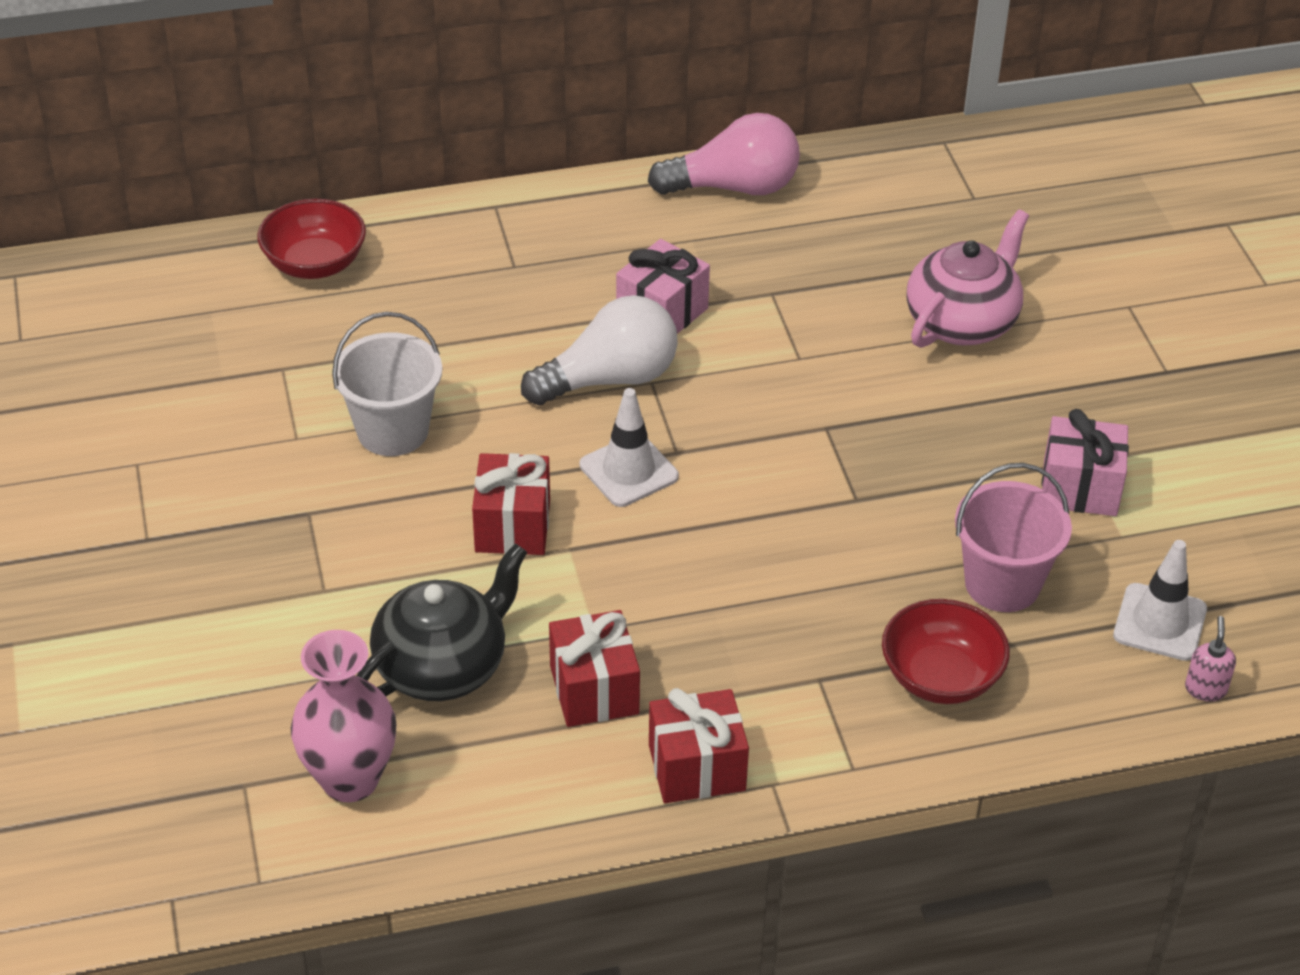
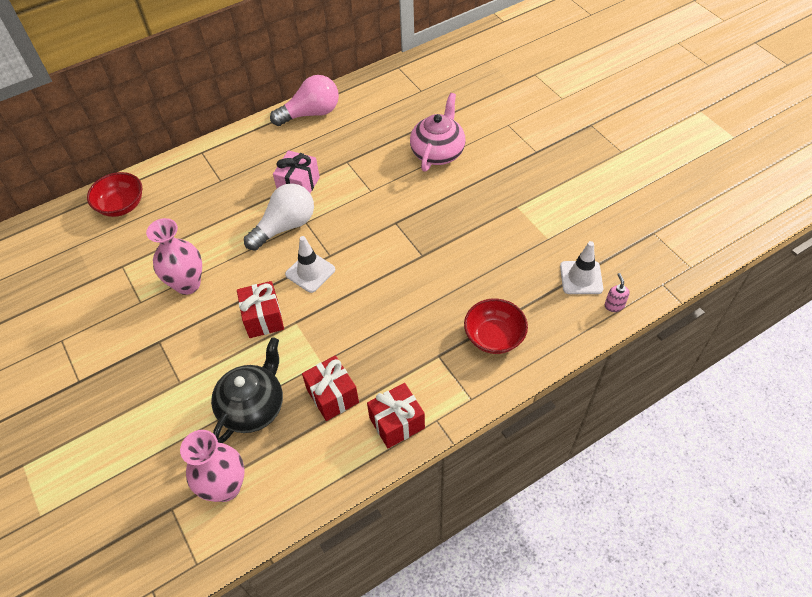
camera: 15 degrees left, 10 degrees up
(392, 431) = (188, 284): white bucket -> pink vase
(1002, 584) = (504, 279): pink bucket -> none
(1080, 488) = (520, 220): pink gift -> none

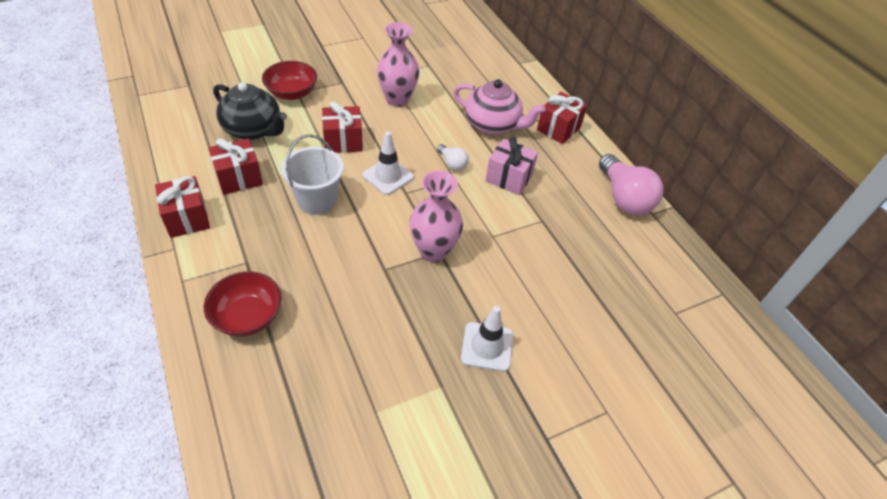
camera: 90 degrees right, 5 degrees down
(121, 205) = (498, 65): red bowl -> red bowl (292, 93)
(225, 487) = (189, 111): pink vase -> pink vase (433, 251)
(226, 155) = (558, 129): none -> red gift
(285, 226) = (452, 164): white light bulb -> white light bulb, size x0.50
(352, 321) = (317, 200): none -> white bucket
(438, 152) = (552, 312): pink teapot -> pink teapot (493, 124)
(581, 278) = (298, 438): white traffic cone -> white traffic cone (487, 346)
(614, 305) = (238, 469): pink soap dispenser -> none

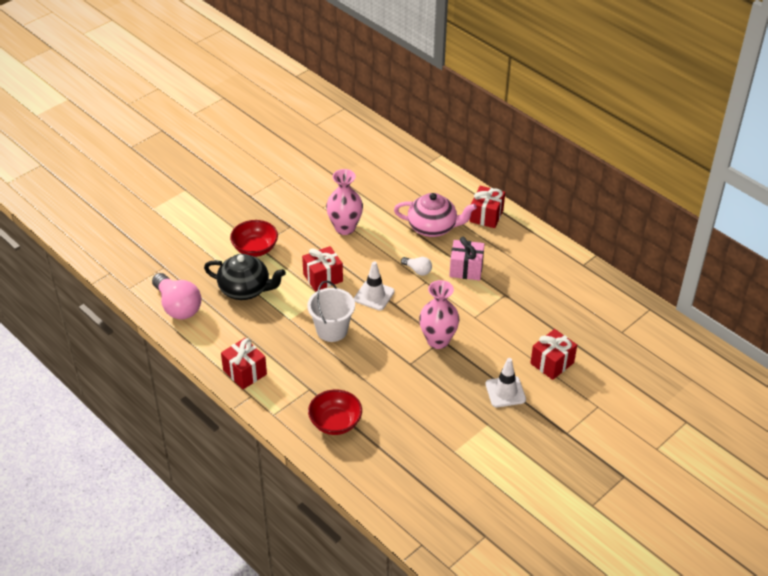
camera: 15 degrees left, 5 degrees down
(239, 178) = (261, 331): red gift -> red gift (552, 363)
(624, 198) = (558, 259): pink light bulb -> pink light bulb (178, 306)

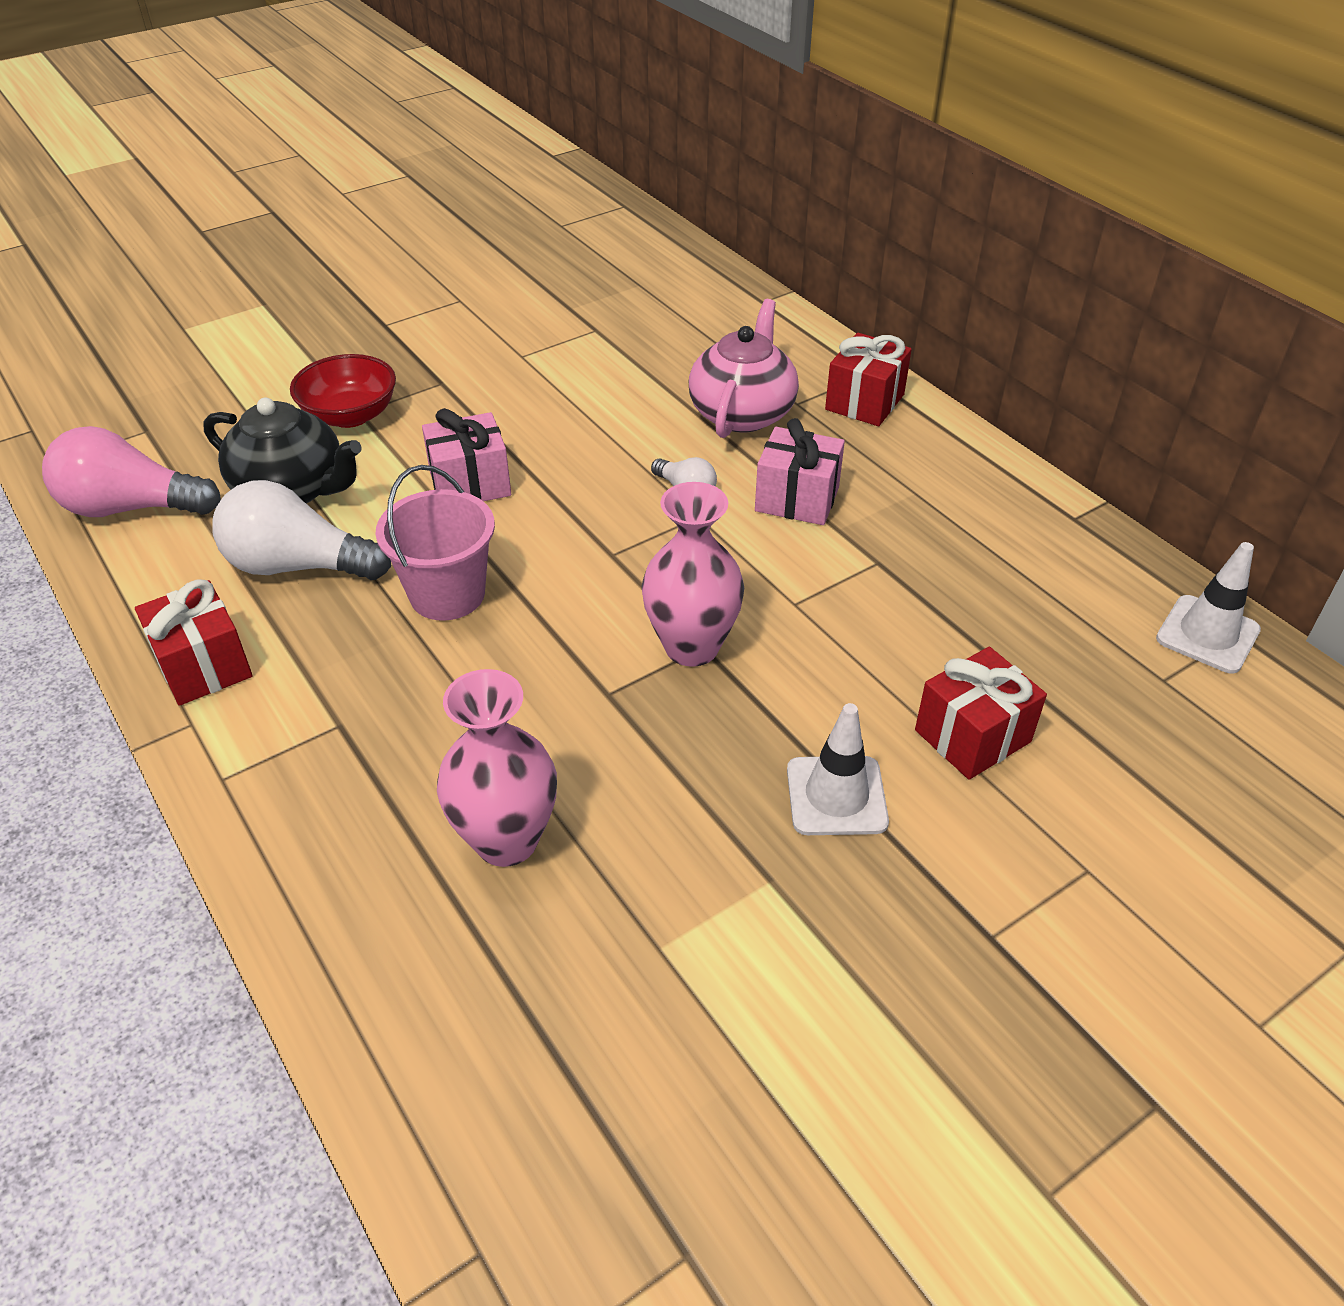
camera: 10 degrees right, 0 degrees up
(178, 306) = (131, 508): pink light bulb -> pink light bulb turned 120 degrees clockwise
(264, 325) = (298, 566): none -> white light bulb
(323, 277) = (470, 484): red gift -> pink gift
(332, 330) = (447, 594): white bucket -> pink bucket
(335, 423) = (367, 821): red bowl -> none
(345, 228) = (553, 396): pink vase -> pink vase (506, 840)
(374, 295) = (571, 531): white traffic cone -> white traffic cone (1207, 634)
(433, 227) = (743, 413): pink teapot -> pink teapot turned 90 degrees counterclockwise

